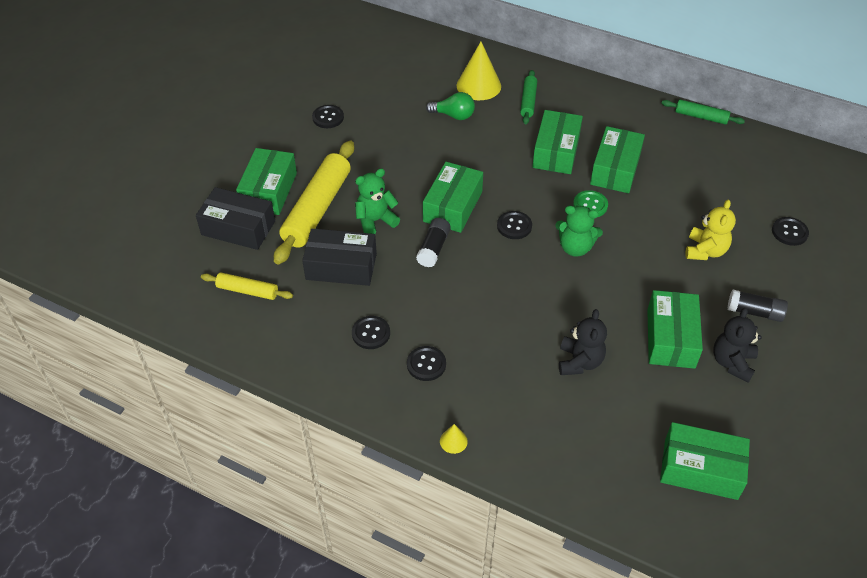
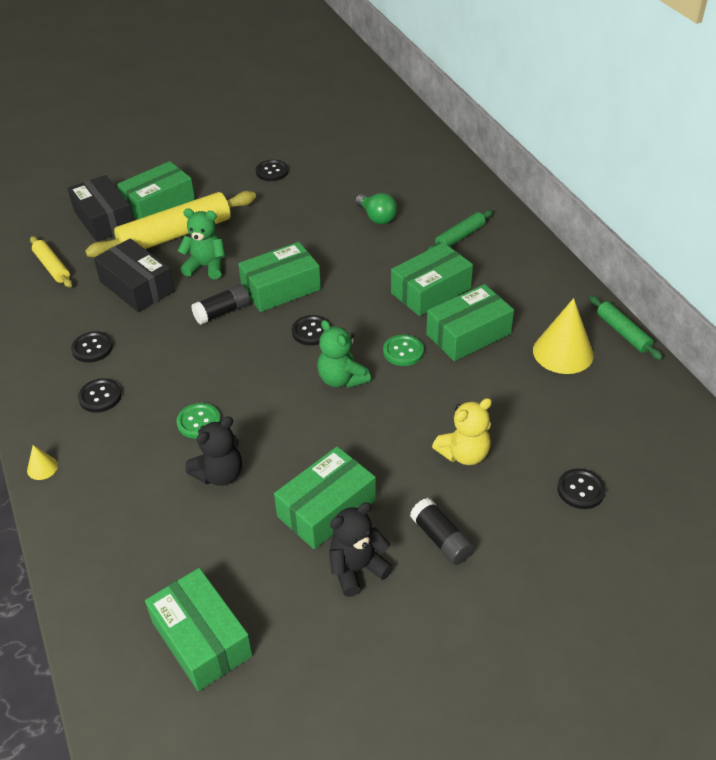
camera: 40 degrees right, 5 degrees down
(478, 85) = (431, 203): yellow cone -> yellow cone (563, 352)
(520, 336) = (199, 422): none -> green button

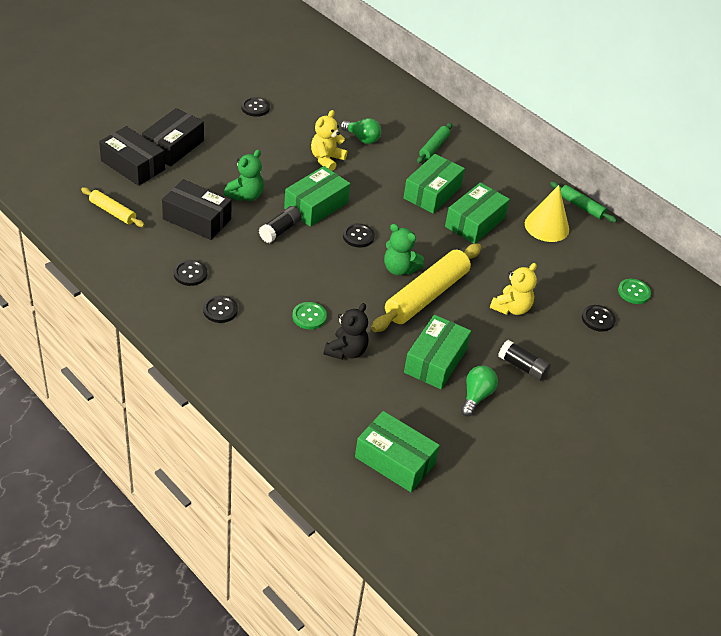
camera: 25 degrees left, 0 degrees up
(42, 468) = (207, 370): yellow cone -> none
(159, 204) = (173, 146): green box -> black box
(175, 235) = (204, 172): yellow rolling pin -> yellow rolling pin (427, 295)
(206, 267) = (245, 195): green teddy bear -> green teddy bear turned 135 degrees clockwise
(322, 237) = (326, 159): none -> yellow teddy bear
(357, 569) = (476, 396): black teddy bear -> green light bulb
(403, 351) = (434, 242): green button -> green button (634, 292)

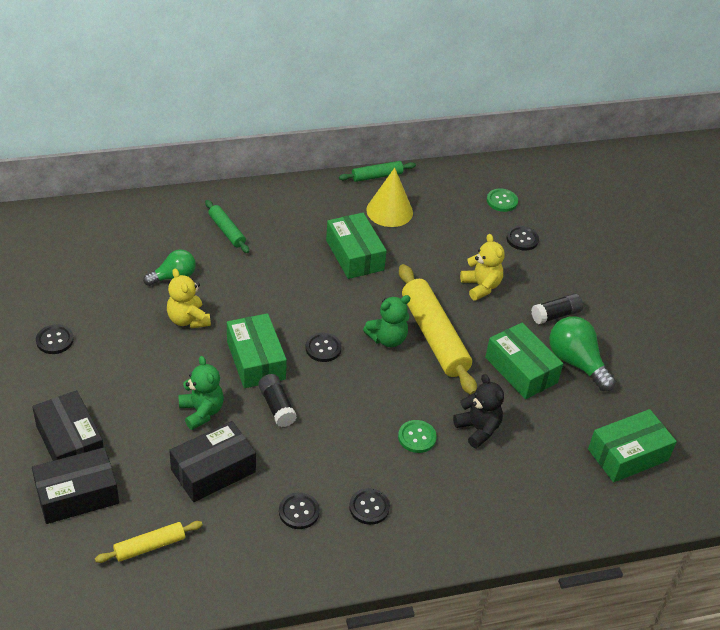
camera: 60 degrees left, 0 degrees up
(432, 193) = (293, 264): green box -> none
(476, 396) = (576, 363): green light bulb -> green light bulb, size x1.50

